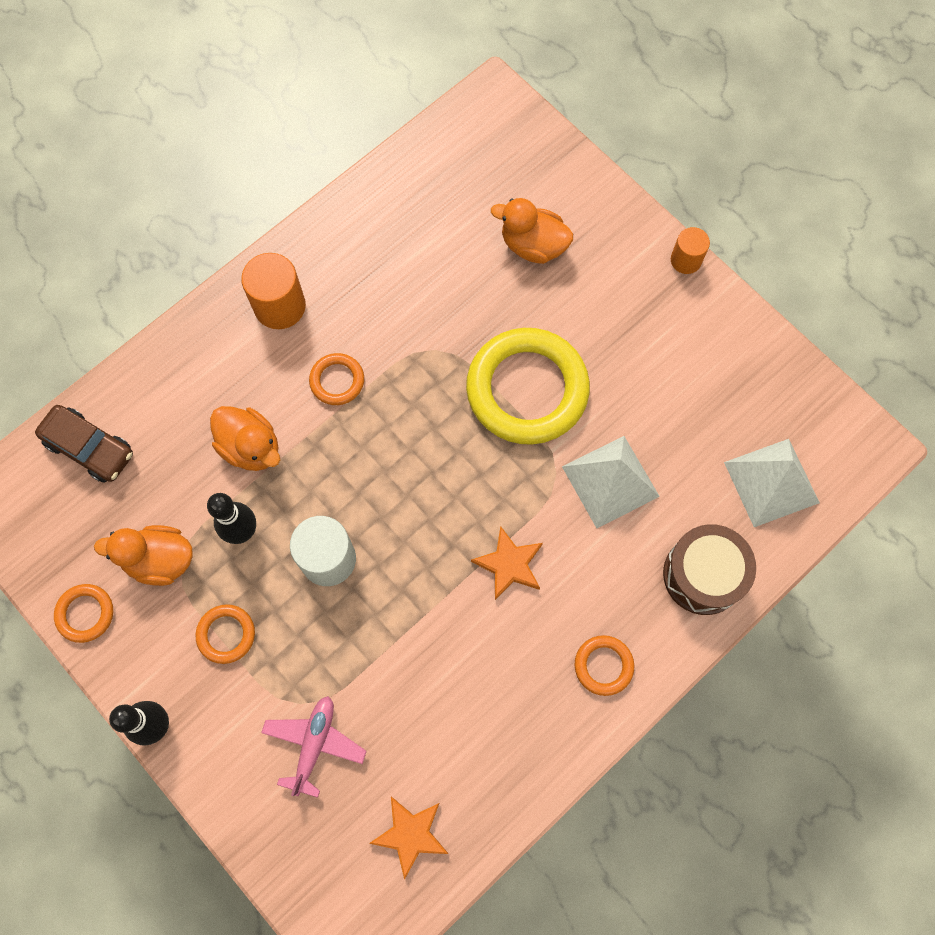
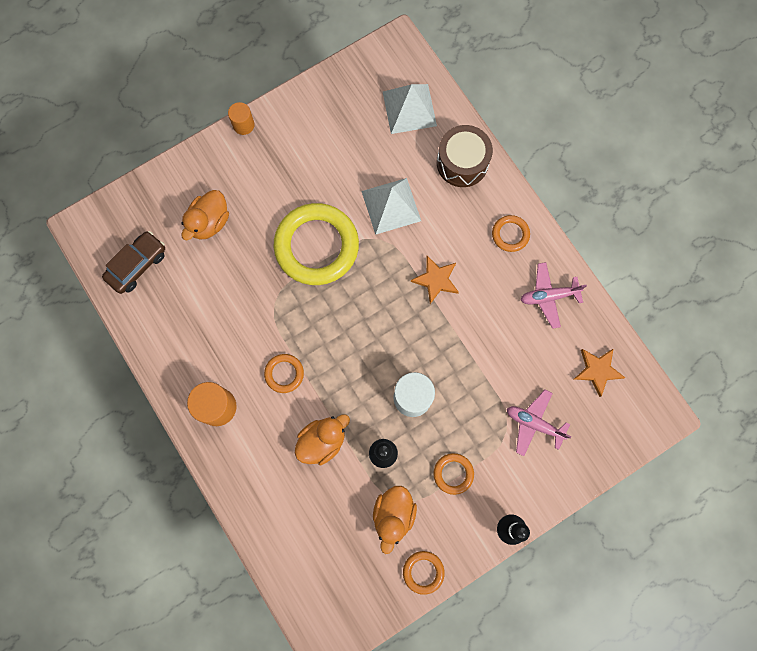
camera: 80 degrees left, 5 degrees up
(90, 448) = (300, 559): brown car -> brown car (137, 265)
(516, 740) = (548, 296): none -> pink plane

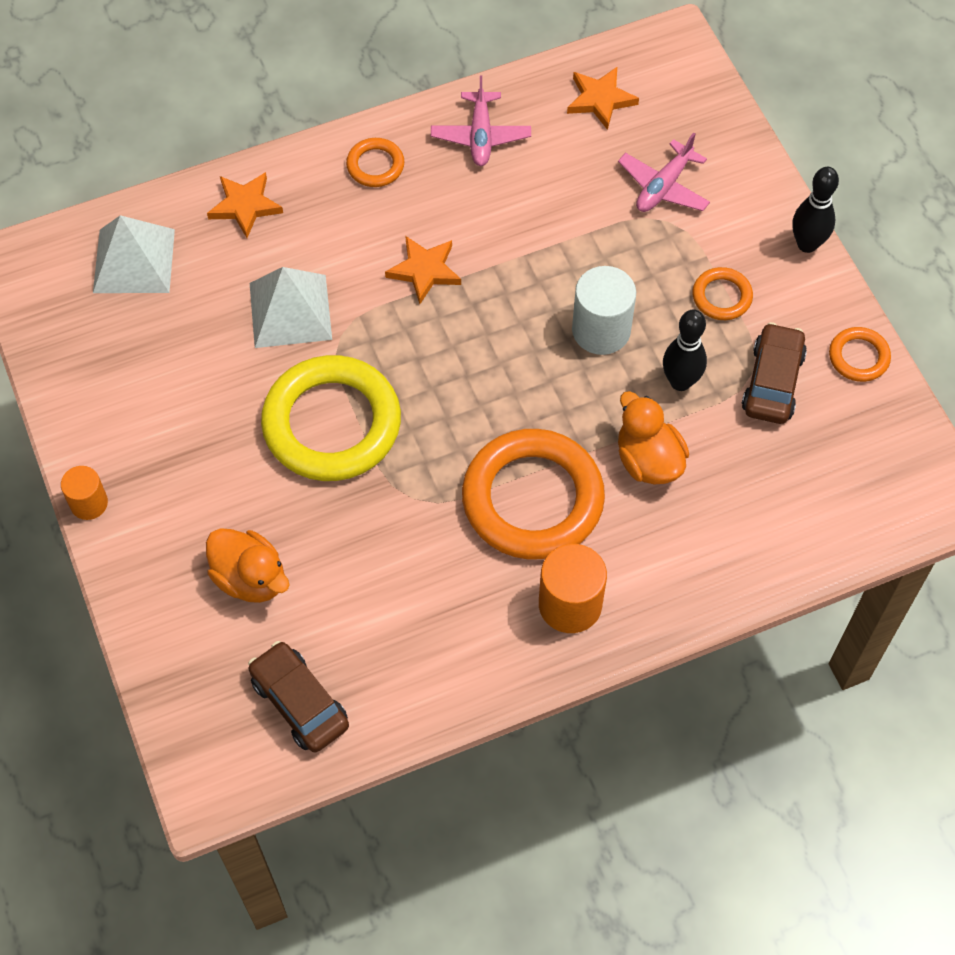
camera: 80 degrees left, 15 degrees down
(284, 373) = (532, 499): orange ring -> orange ring, size x2.22
(393, 515) = (772, 382): orange duck -> brown car
(462, 163) = (245, 206): brown drum -> orange star

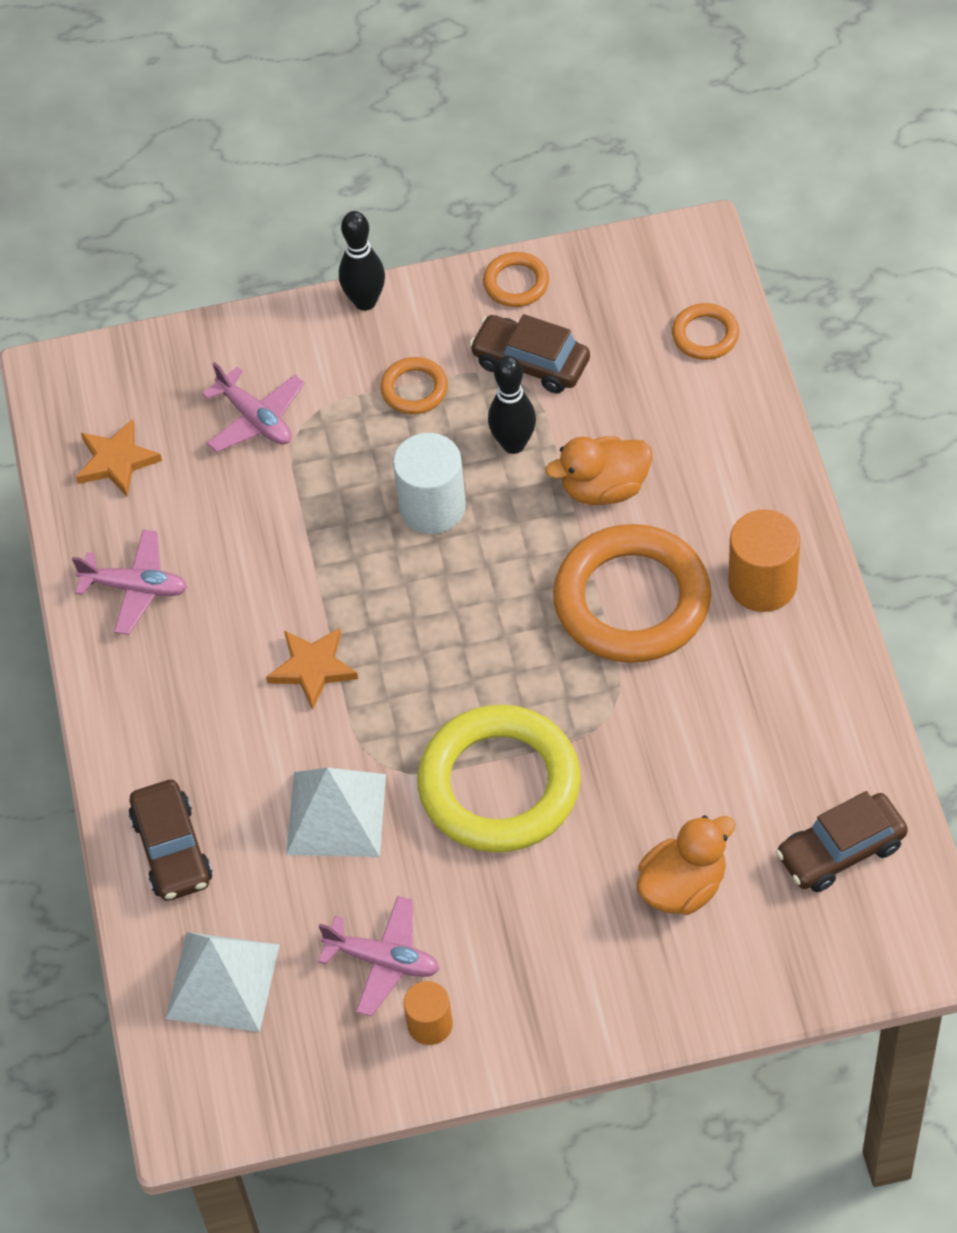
camera: 75 degrees left, 5 degrees down
(89, 503) = (557, 1051): orange cylinder -> orange cylinder (430, 1024)
(161, 366) = (383, 961): none -> pink plane
(245, 206) = (172, 850): orange star -> brown car
(375, 165) = (149, 702): orange ring -> orange ring (705, 335)

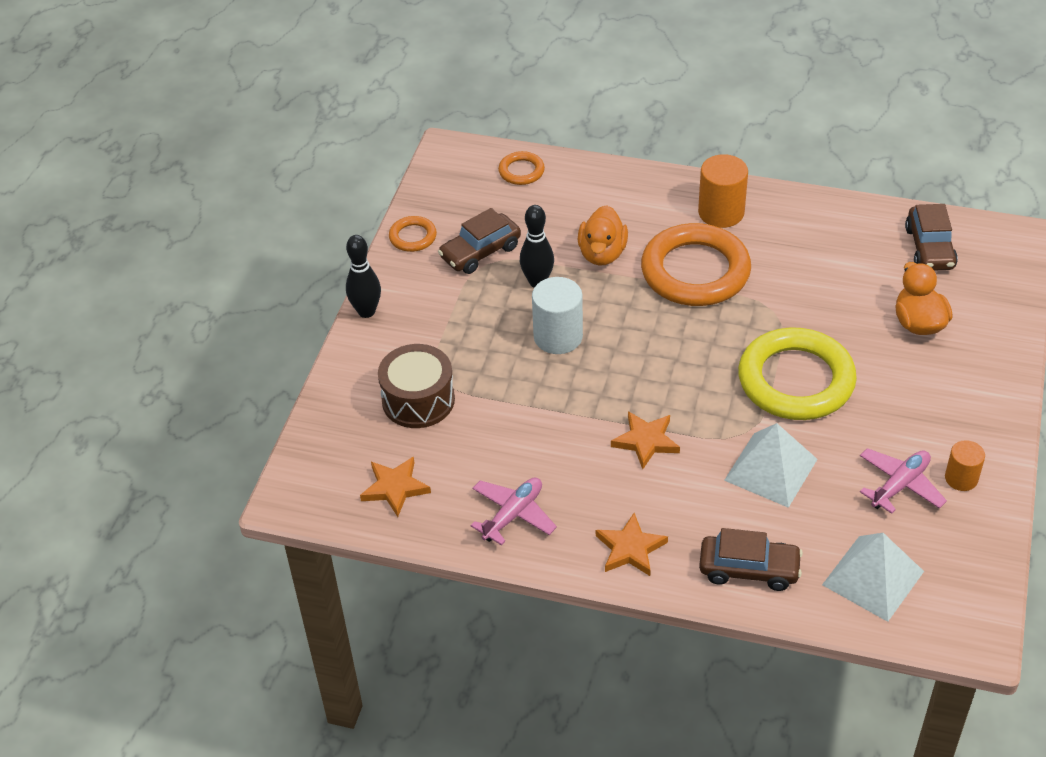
camera: 65 degrees left, 10 degrees down
(144, 721) = (630, 548): none -> orange star
(255, 419) = (418, 400): pink plane -> brown drum
(414, 389) = (457, 313): orange ring -> none

